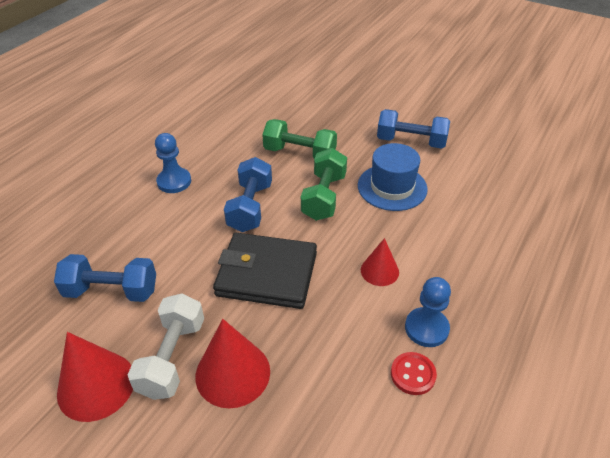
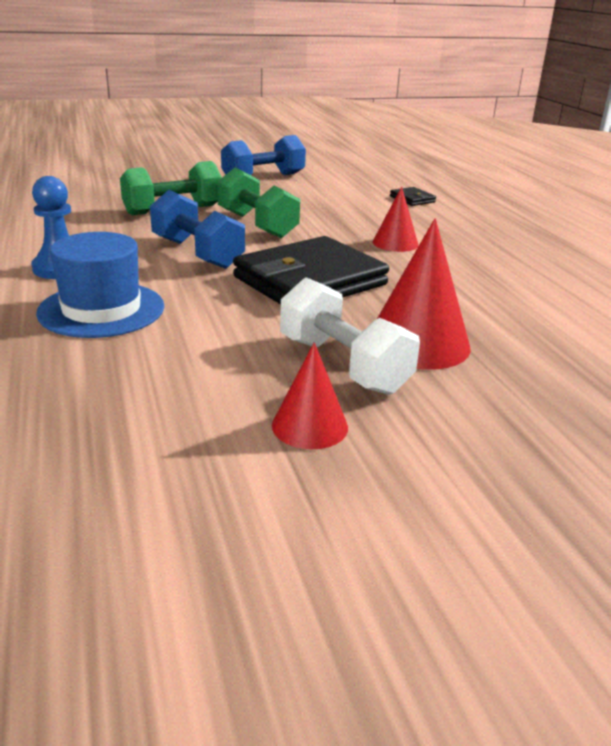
camera: 50 degrees left, 15 degrees down
(96, 385) = (310, 426): red cone -> red cone, size x0.60
(111, 291) = (164, 363): blue dumbbell -> none
(392, 187) = (303, 202): blue hat -> blue hat (101, 309)
(413, 374) = (533, 277): red button -> none
(426, 328) = (490, 254): blue pawn -> none
(482, 226) = (412, 199): none -> black wallet

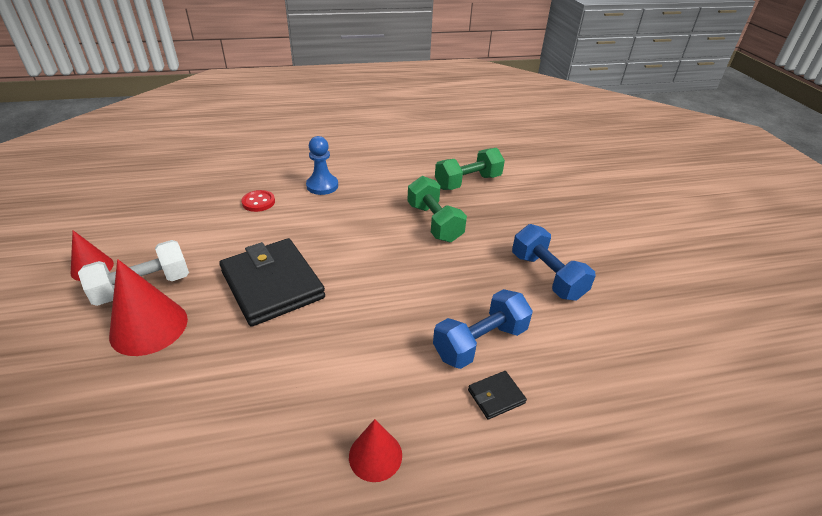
camera: 95 degrees right, 10 degrees up
(101, 309) = (258, 202): blue hat -> red button
(197, 253) = (338, 234): blue dumbbell -> blue dumbbell (480, 342)
(257, 225) = (399, 265): green dumbbell -> green dumbbell (468, 182)
(395, 243) = (345, 351): red cone -> red cone (375, 455)

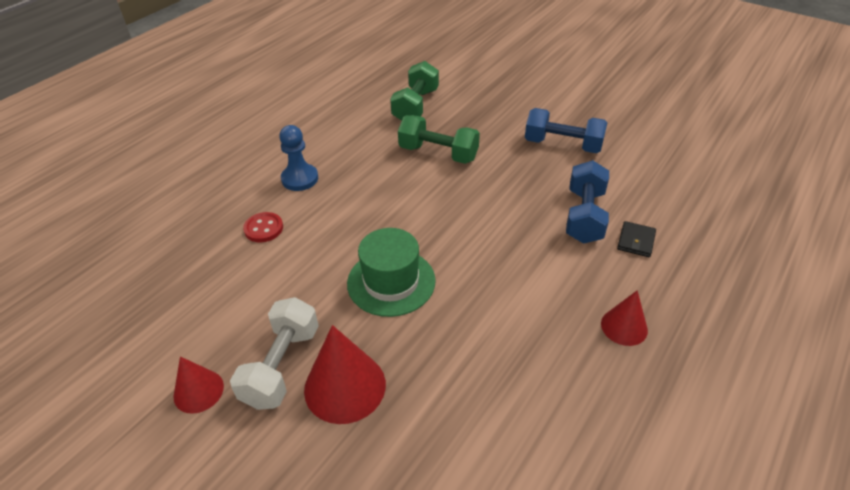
camera: 40 degrees left, 5 degrees up
(272, 284) = (391, 282): black wallet -> green hat

